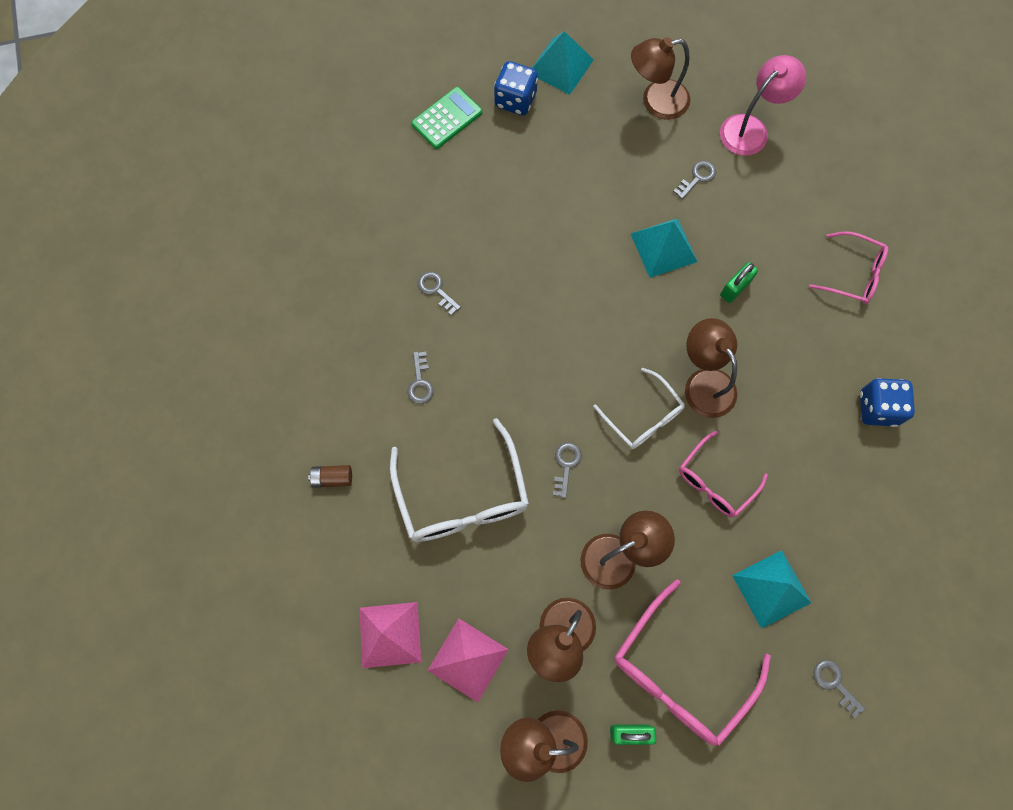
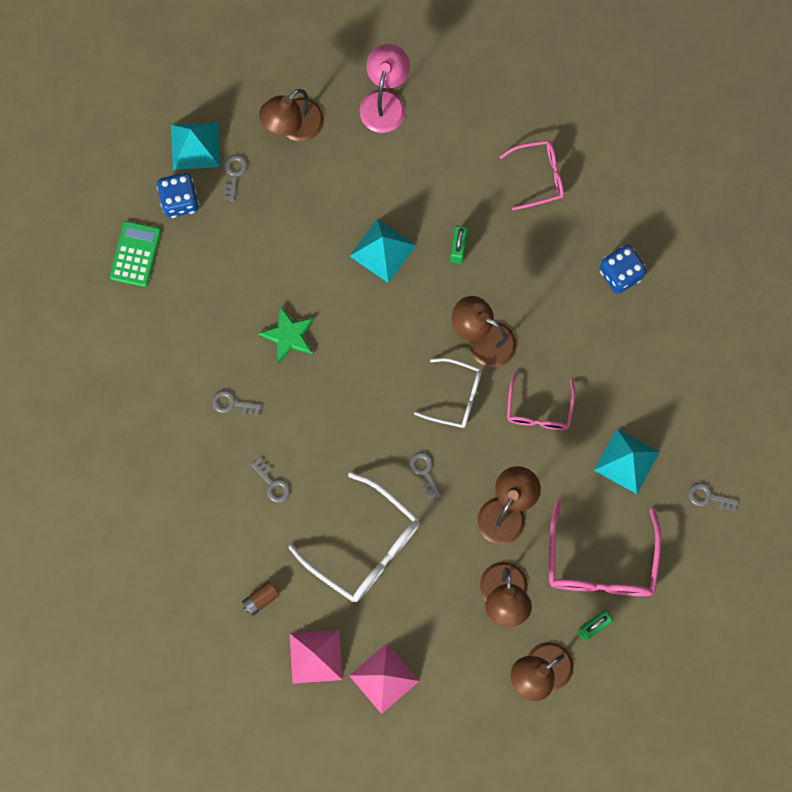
camera: 35 degrees left, 5 degrees up
(468, 659) = (450, 656): pink pyramid -> pink pyramid (316, 656)
(528, 265) = (288, 335): none -> green star
(697, 178) = (370, 173): grey key -> grey key (234, 174)

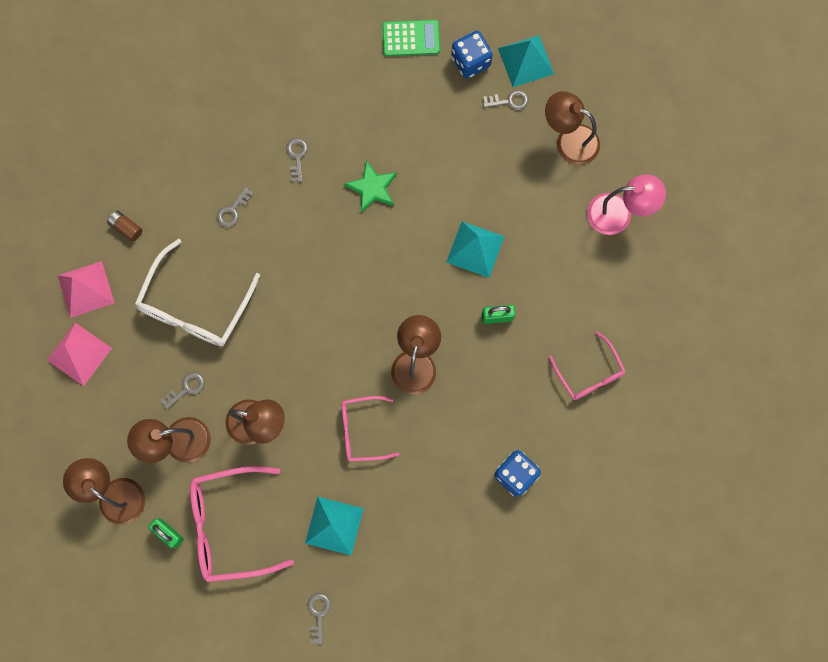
camera: 75 degrees right, 0 degrees up
(424, 472) = (276, 341): grey key -> grey key (186, 388)
(456, 396) = (355, 351): white glasses -> none

